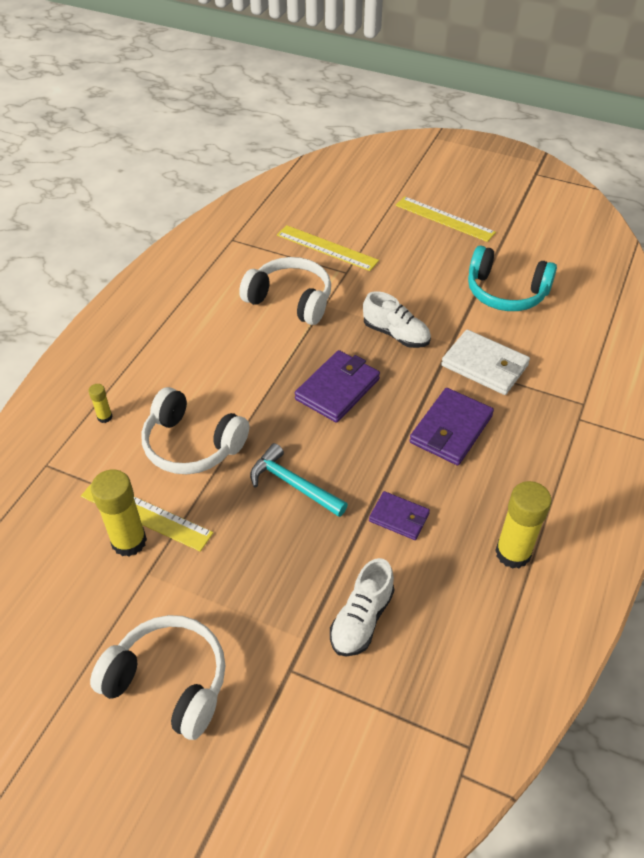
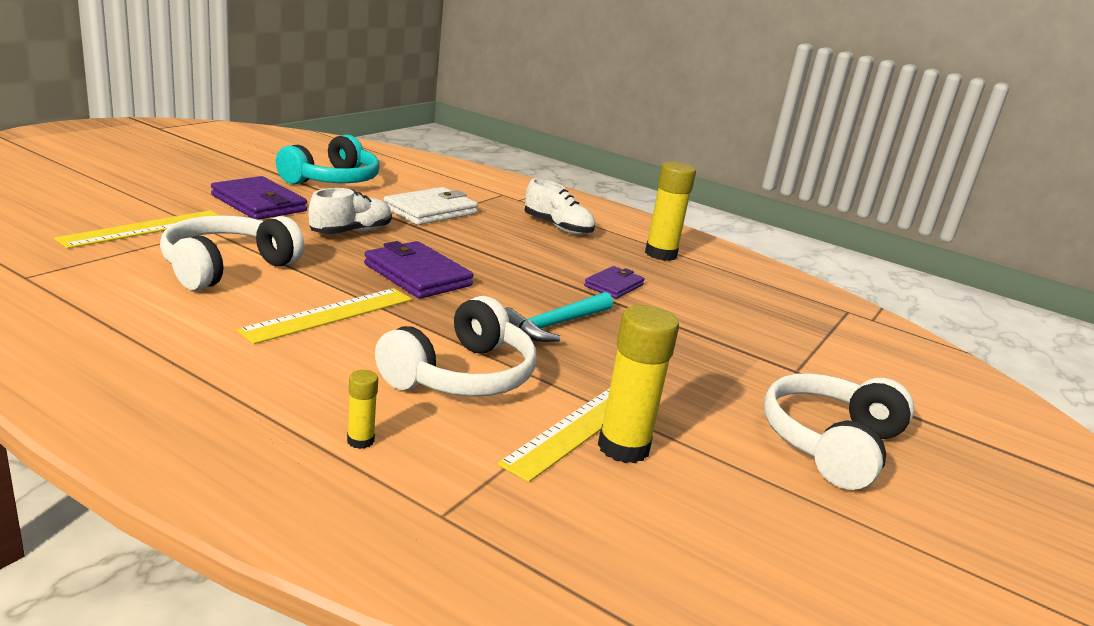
camera: 85 degrees left, 25 degrees down
(361, 619) = (733, 326): white shoe -> white shoe (557, 227)
(444, 219) = (177, 171): yellow ruler -> yellow ruler (330, 315)
(451, 429) = (508, 242): purple wallet -> purple wallet (259, 203)

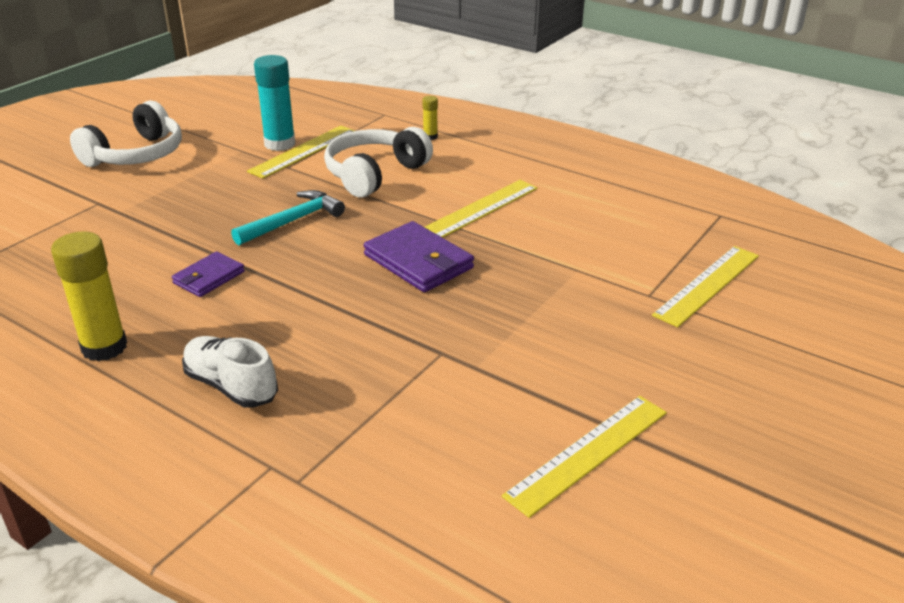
camera: 175 degrees left, 10 degrees up
(227, 267) = (591, 245): white headphones -> none
(259, 203) = (642, 357): purple wallet -> none
(333, 180) = (588, 453): turquoise headphones -> yellow ruler
(351, 232) = (506, 319): white shoe -> none
(430, 211) = (418, 390): white wallet -> none
(623, 447) = (280, 144): yellow glue stick -> turquoise glue stick

